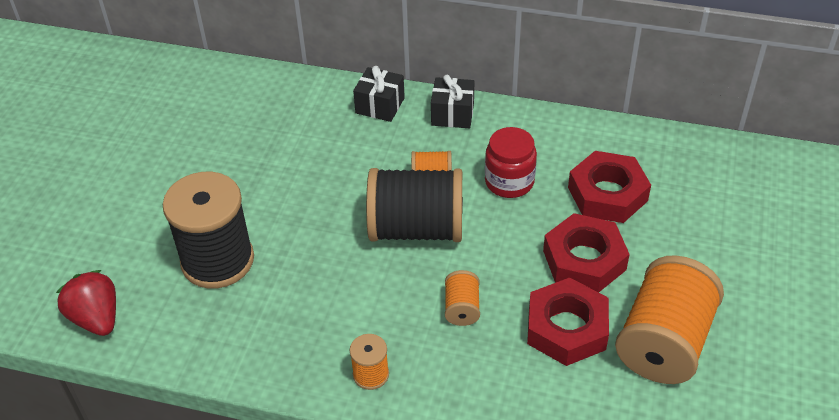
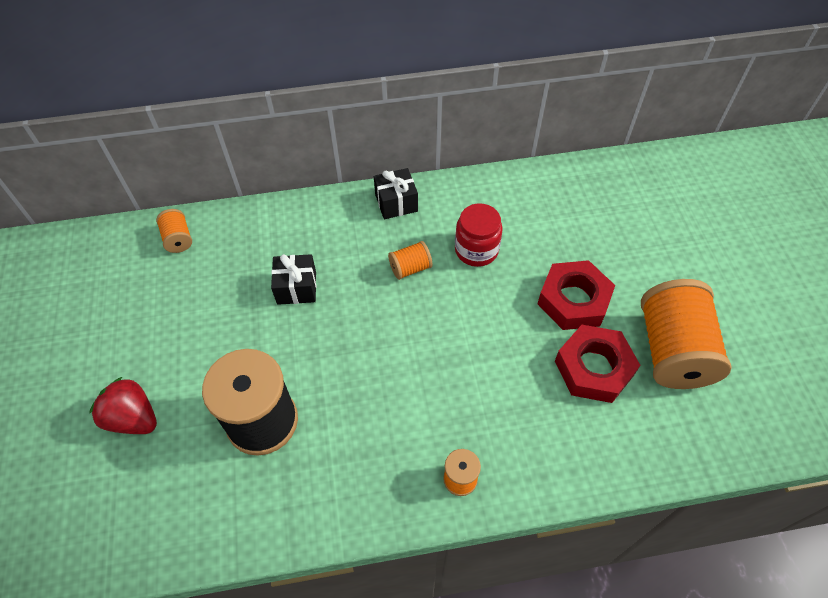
camera: 25 degrees left, 10 degrees up
(96, 318) = (174, 529): red strawberry -> red strawberry (133, 418)
(380, 105) = (329, 215): black gift -> black gift (296, 288)
(416, 228) = (424, 322): black spool -> none
(462, 308) = (501, 383): orange spool -> orange spool (178, 239)
(607, 194) = (559, 234): red nut -> none

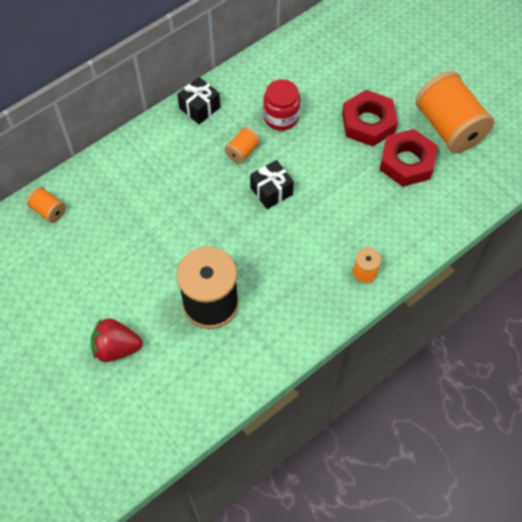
camera: 30 degrees left, 5 degrees up
(296, 288) = (169, 204): black gift -> black gift (271, 191)

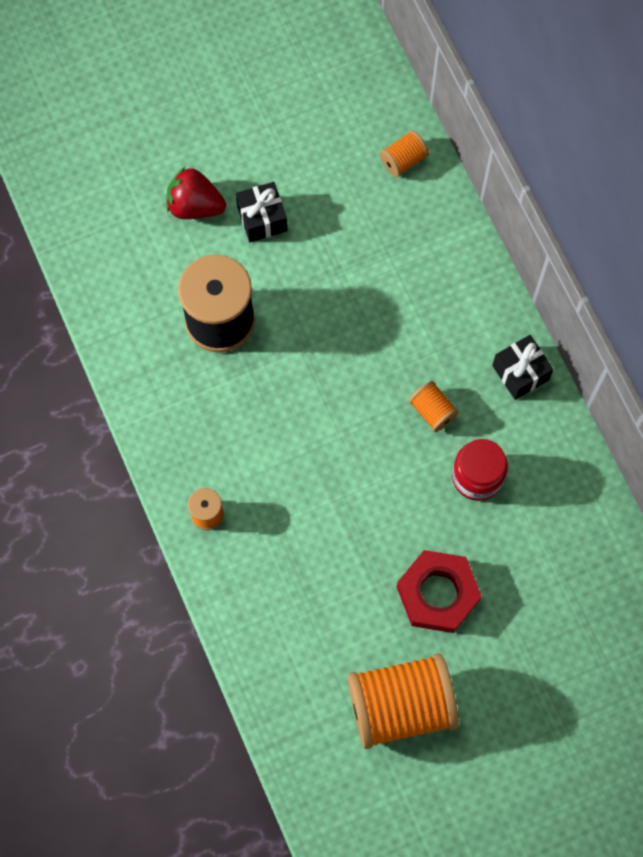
camera: 105 degrees right, 10 degrees up
(116, 348) = (195, 206): red strawberry -> red strawberry turned 90 degrees counterclockwise
(271, 191) = (360, 432): black gift -> black gift (262, 219)
(407, 162) = (357, 625): red nut -> none

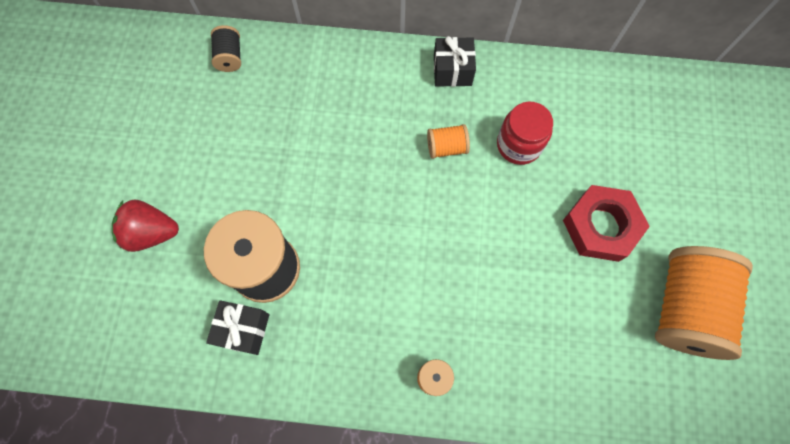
camera: 60 degrees left, 0 degrees up
(195, 206) = (151, 232): red strawberry -> red strawberry turned 45 degrees clockwise
(262, 219) = (202, 185): black gift -> black gift (243, 329)
(403, 160) = (230, 57): orange spool -> black spool

